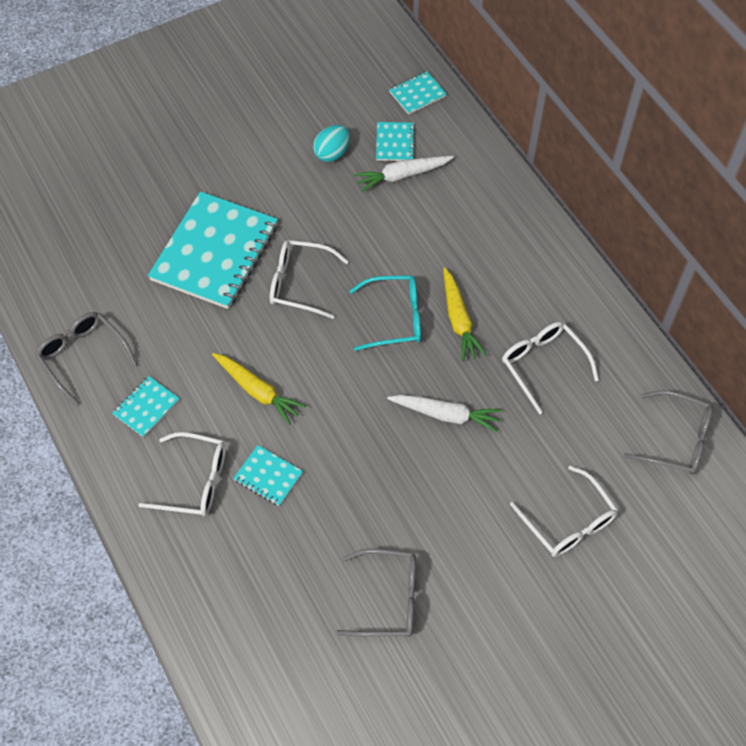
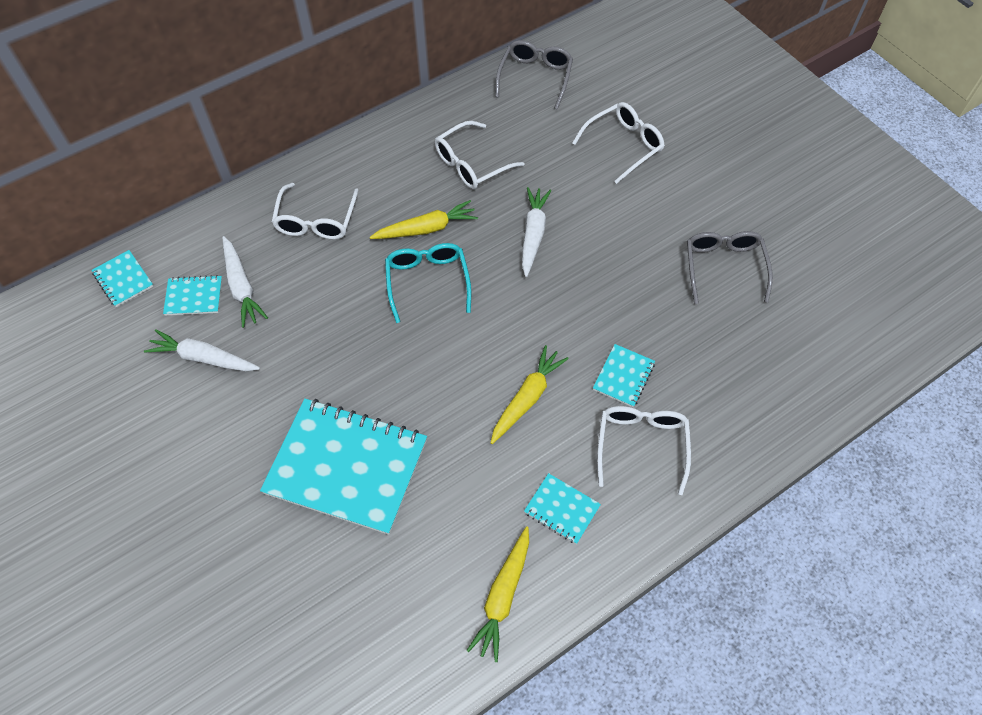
camera: 95 degrees left, 0 degrees up
(83, 356) = (503, 596): grey glasses -> yellow carrot
(299, 283) = (388, 372): white glasses -> white glasses (316, 221)
(332, 153) = (204, 358): turquoise egg -> white carrot

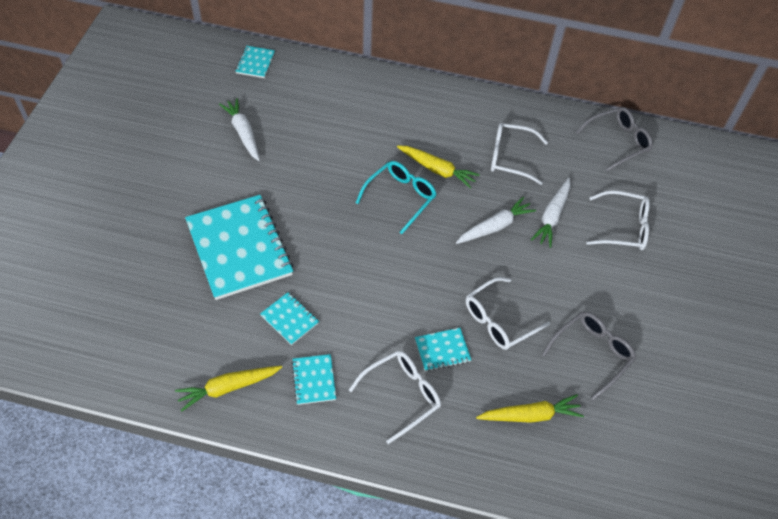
camera: 45 degrees right, 5 degrees down
(194, 296) = (276, 99): turquoise notebook -> turquoise notebook (290, 319)
(241, 287) = (304, 115): white carrot -> white carrot (552, 216)
(316, 221) = (383, 114): white glasses -> white glasses (499, 320)
(527, 398) = (372, 307): yellow carrot -> yellow carrot (530, 415)

